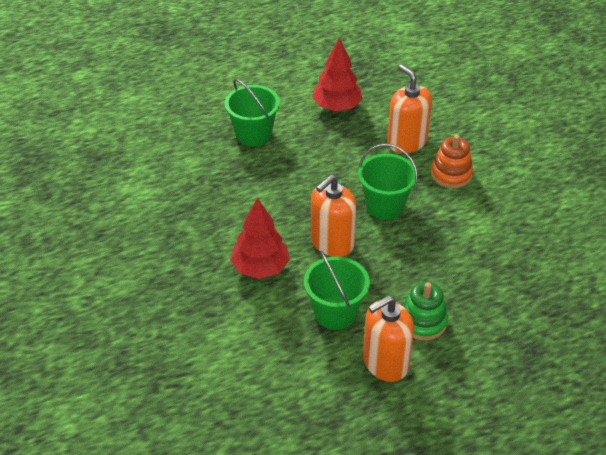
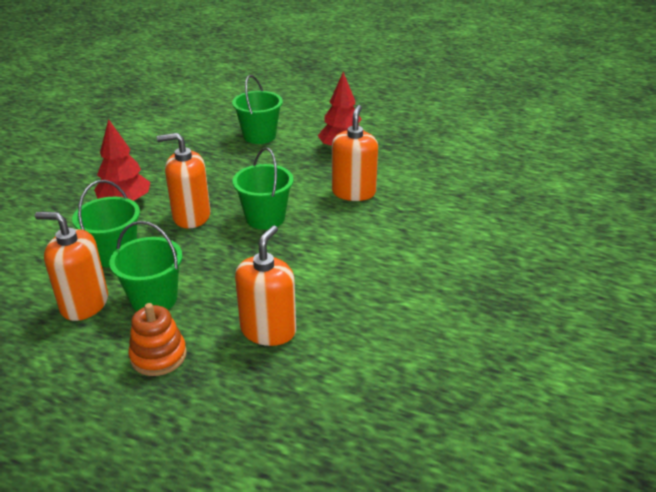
camera: 45 degrees right, 10 degrees down
(423, 322) = (154, 299): green stacking toy -> green bucket
(451, 174) = (349, 228): orange stacking toy -> orange stacking toy (158, 356)
(523, 284) = (268, 330): none -> orange soap dispenser

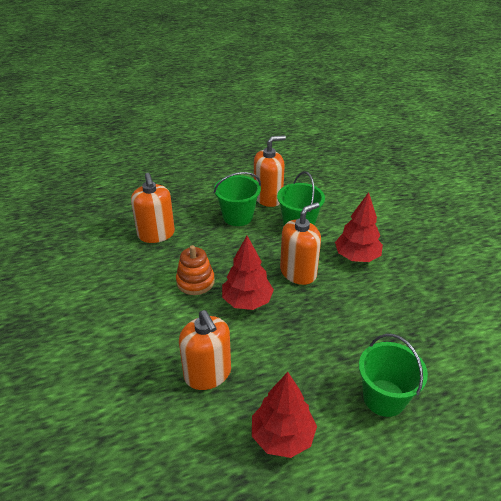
camera: 140 degrees right, 5 degrees up
(158, 356) = (197, 198): orange stacking toy -> orange stacking toy (195, 281)
(265, 218) = (247, 301): green bucket -> red tree

